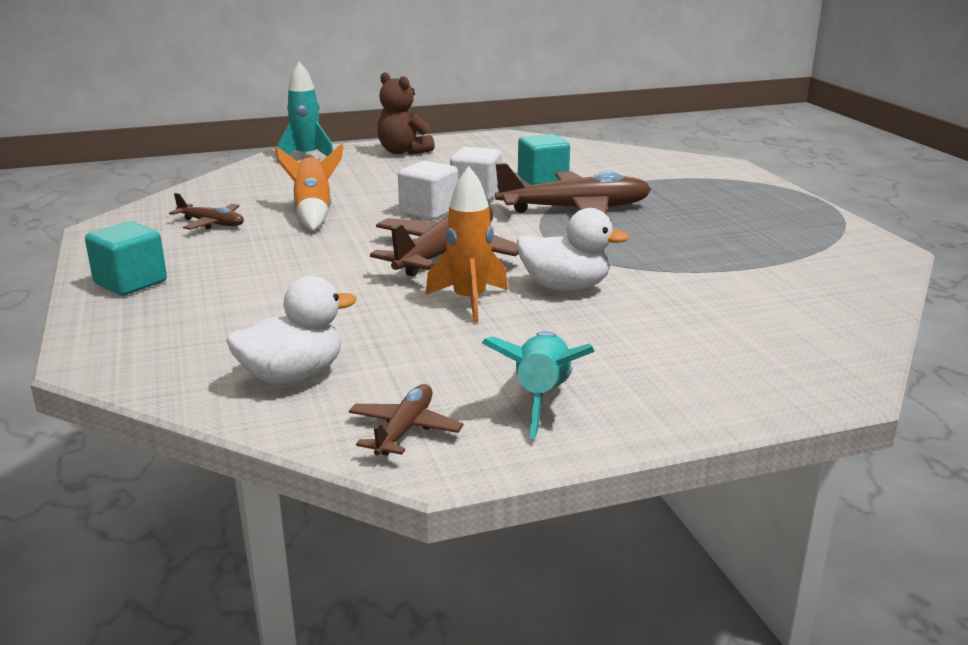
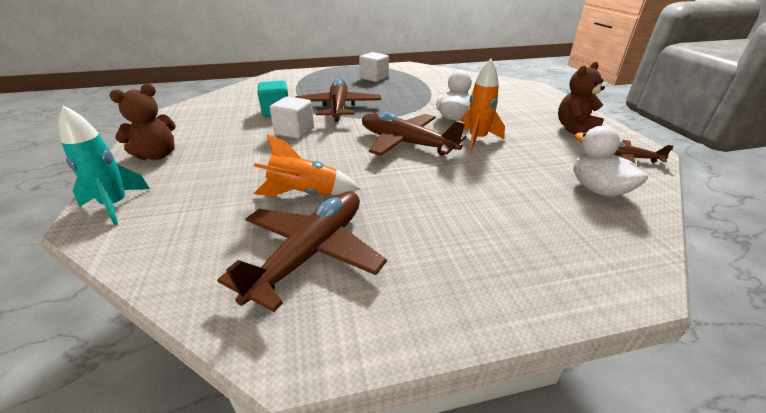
camera: 85 degrees left, 10 degrees up
(130, 283) = (473, 289): turquoise cube -> none
(211, 223) = (311, 253): brown plane -> brown plane, size x1.98
(429, 211) = (323, 147): white cube -> white cube (374, 78)
(541, 397) = (575, 129): turquoise rocket -> brown teddy bear

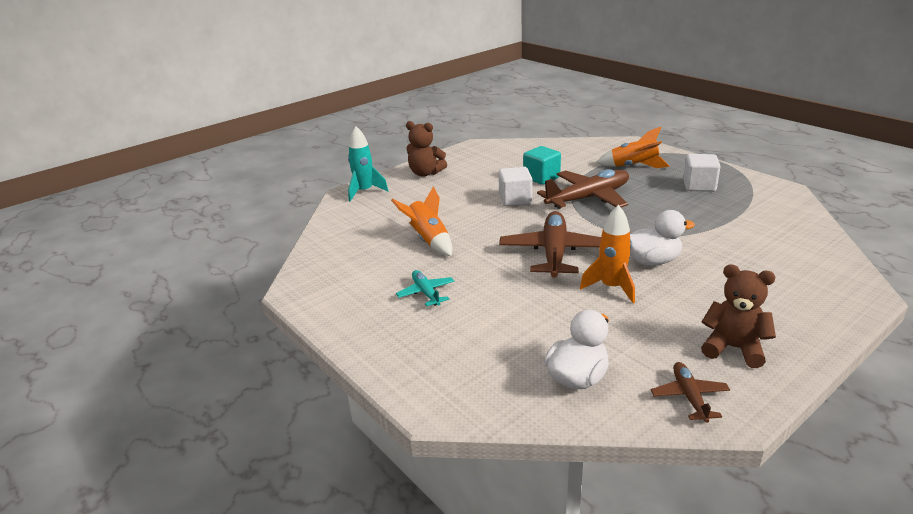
camera: 65 degrees right, 5 degrees down
(311, 253) = (370, 267): brown plane -> none
(318, 83) = (634, 166): none -> orange rocket
(412, 226) = (426, 293): none -> turquoise plane

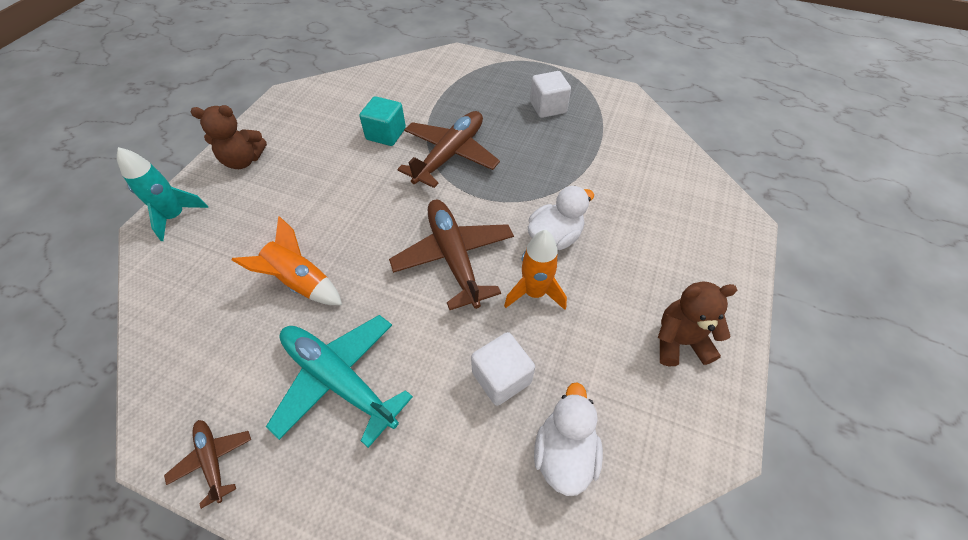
camera: 30 degrees left, 25 degrees up
(426, 293) = (339, 379): turquoise plane -> turquoise plane, size x1.98
(515, 199) = (372, 179): white cube -> white cube (501, 377)
(634, 166) = (474, 92): orange rocket -> none
(689, 396) = (674, 431): brown plane -> brown plane (213, 460)

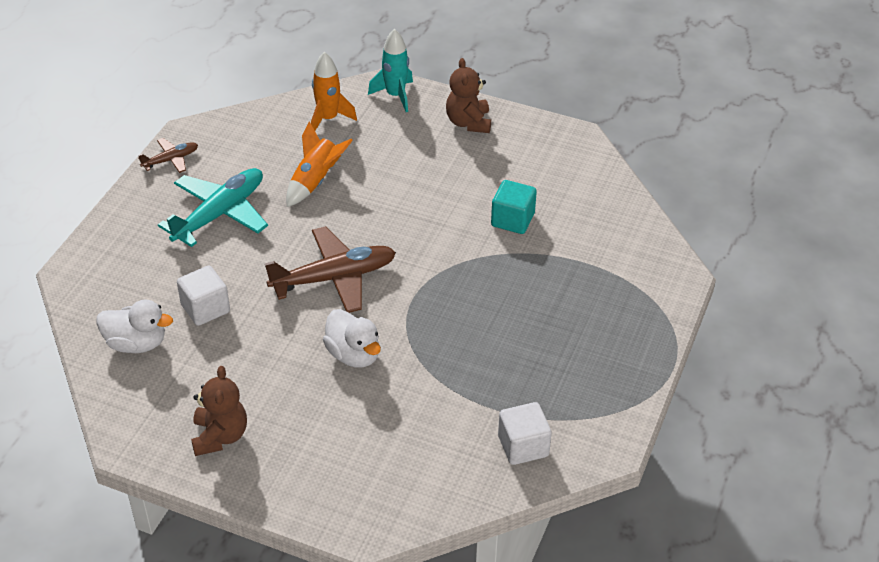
camera: 90 degrees right, 10 degrees down
(450, 155) = (479, 273): brown plane -> none
(534, 293) = (287, 334): orange rocket -> orange rocket (328, 119)
(548, 107) = (571, 365): white cube -> white cube (523, 446)

